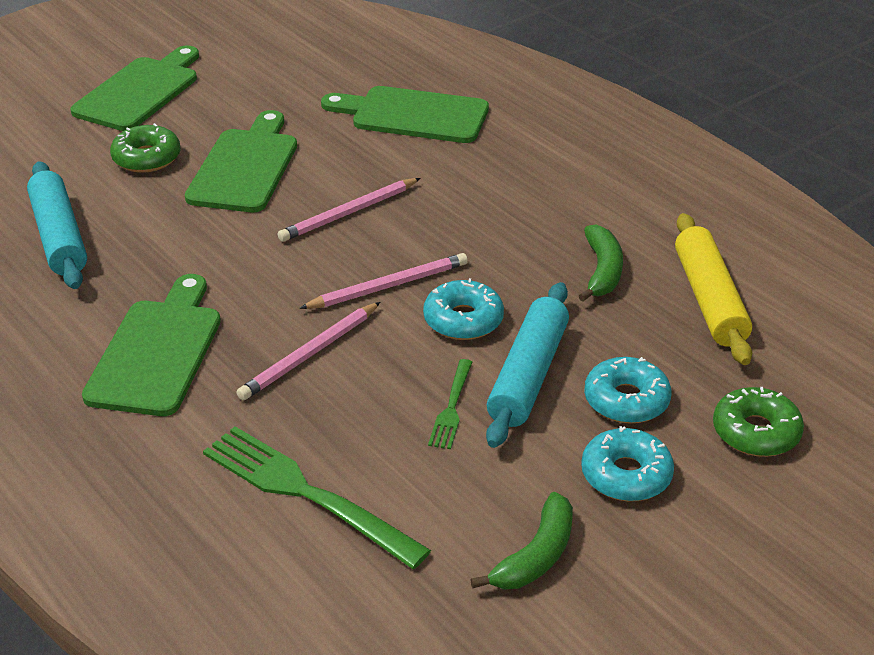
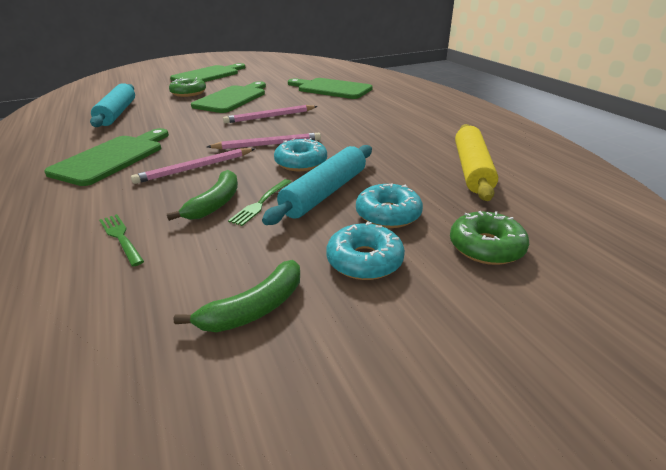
camera: 15 degrees right, 5 degrees down
(305, 493) = (120, 237): green fork -> green fork, size x0.51
(602, 271) = (403, 150): green banana -> green banana (215, 203)

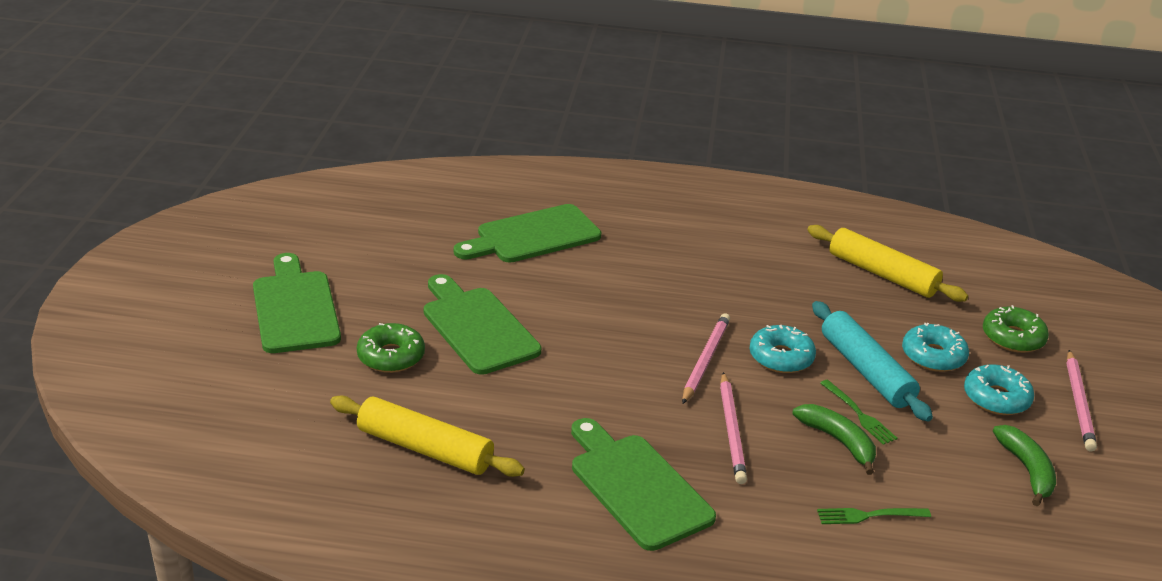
camera: 60 degrees left, 0 degrees up
(117, 113) = (425, 449): turquoise rolling pin -> yellow rolling pin
(270, 117) = (602, 325): pink pencil -> pink pencil (1079, 403)

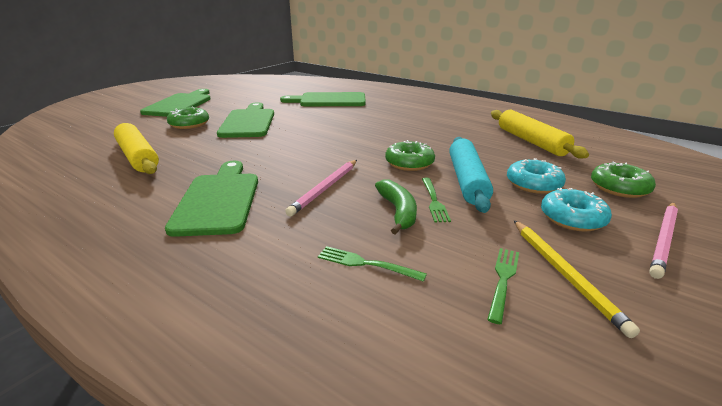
camera: 30 degrees right, 5 degrees down
(705, 360) = (355, 155): pink pencil -> none
(781, 357) = (409, 163): turquoise donut -> green donut
(986, 492) = (503, 279): none -> green fork
(1027, 470) = (565, 274): green banana -> yellow pencil

